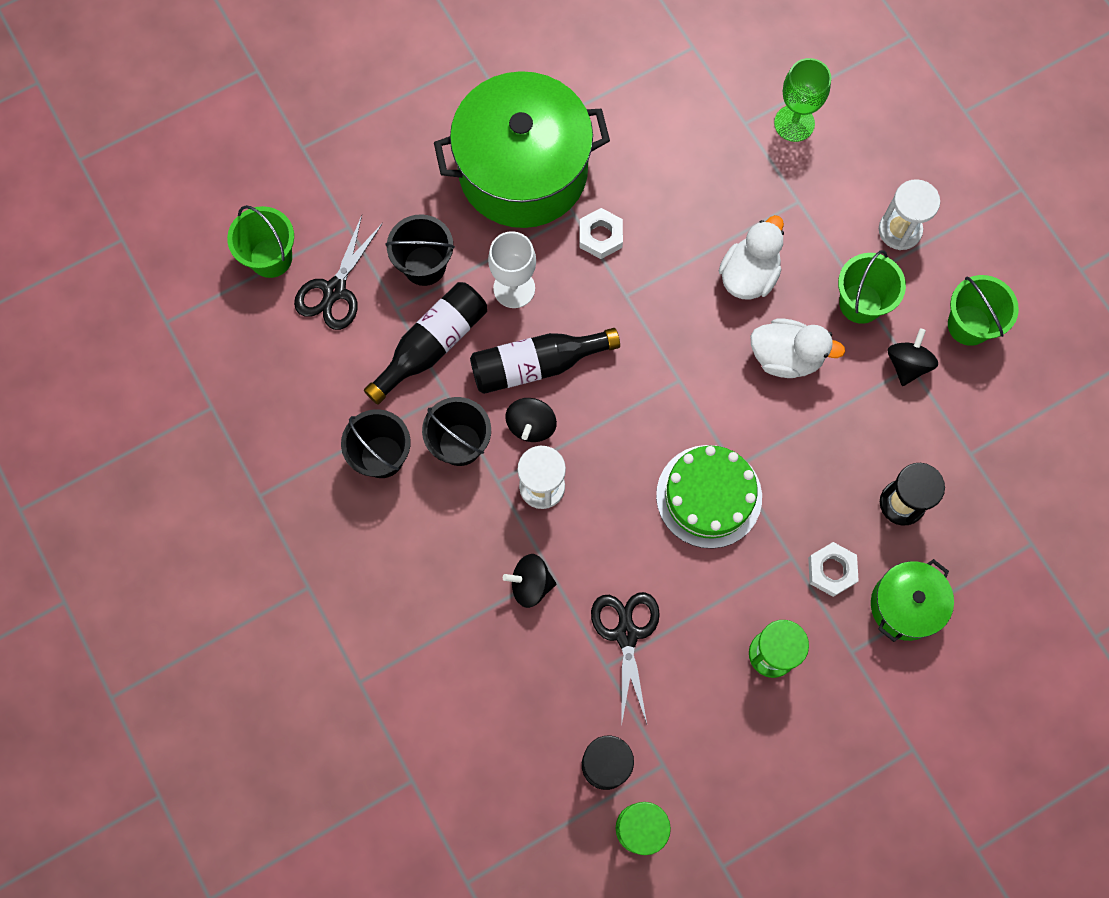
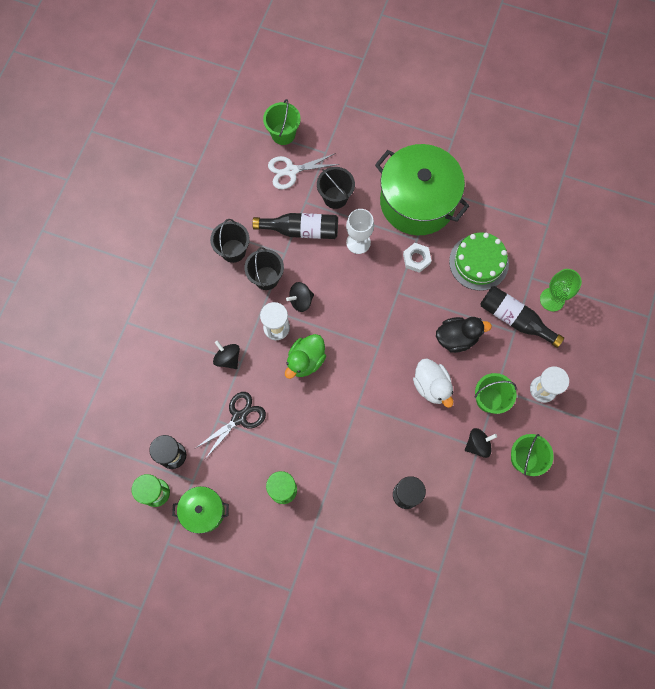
camera: 50 degrees right, 0 degrees up
(335, 290) = (291, 171): black scissors -> white scissors
(536, 365) = (331, 280): black bottle -> black bottle (515, 319)
(620, 485) = (305, 360): none -> green duck
(709, 496) = (334, 403): green cake -> green cake (478, 262)
(748, 275) = (457, 338): white duck -> black duck
(831, 570) = (345, 486): white nut -> none
(905, 605) = (357, 534): green pot -> green pot (203, 511)

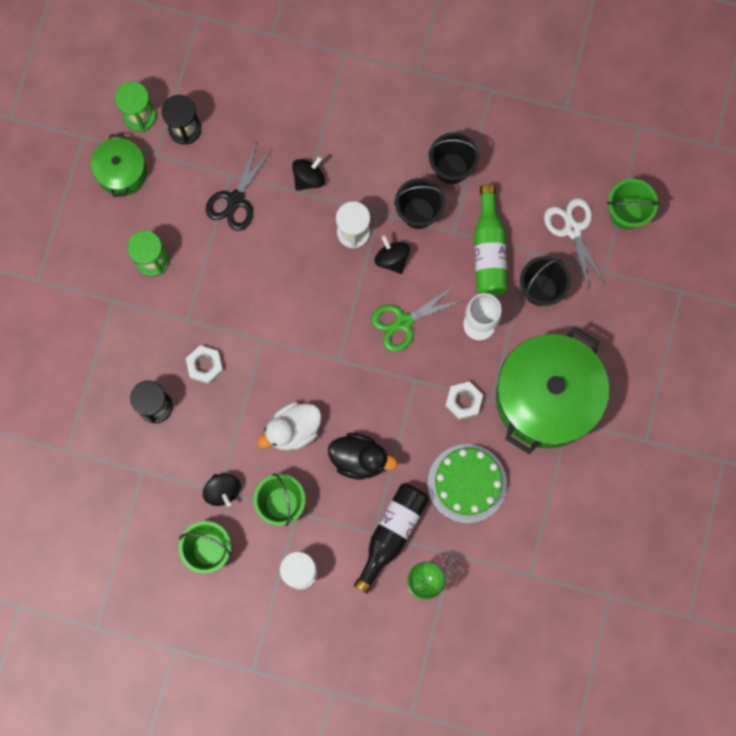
camera: 85 degrees right, 5 degrees up
(239, 417) = (236, 200): black scissors -> black scissors turned 75 degrees clockwise
(301, 230) = (489, 250): black bottle -> green bottle
(305, 360) = (313, 272): green duck -> none
(352, 296) = (403, 322): none -> green scissors
(375, 452) = (205, 365): none -> white nut
(457, 338) = (359, 459): black duck -> black duck turned 60 degrees counterclockwise

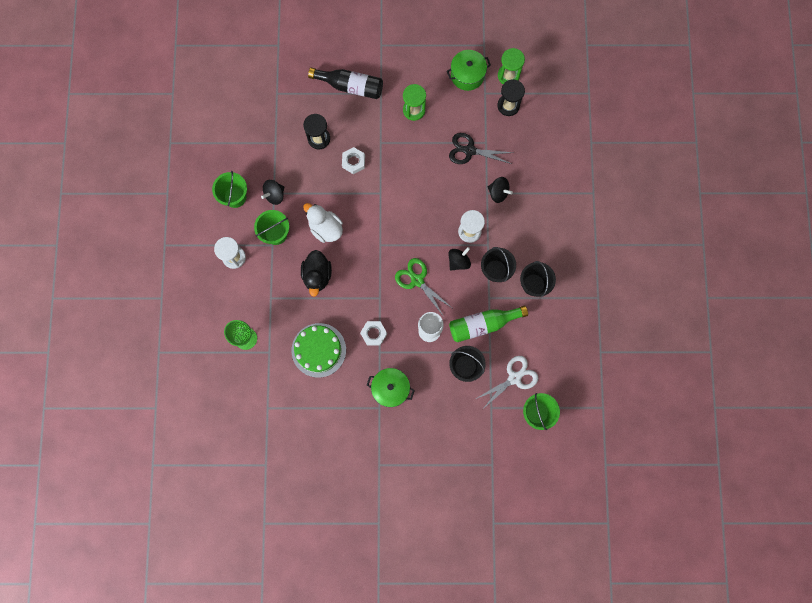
camera: 75 degrees right, 0 degrees up
(392, 533) = (273, 309): black bottle -> black bottle (350, 86)
(546, 398) = (390, 389): green pot -> green pot, size x0.50

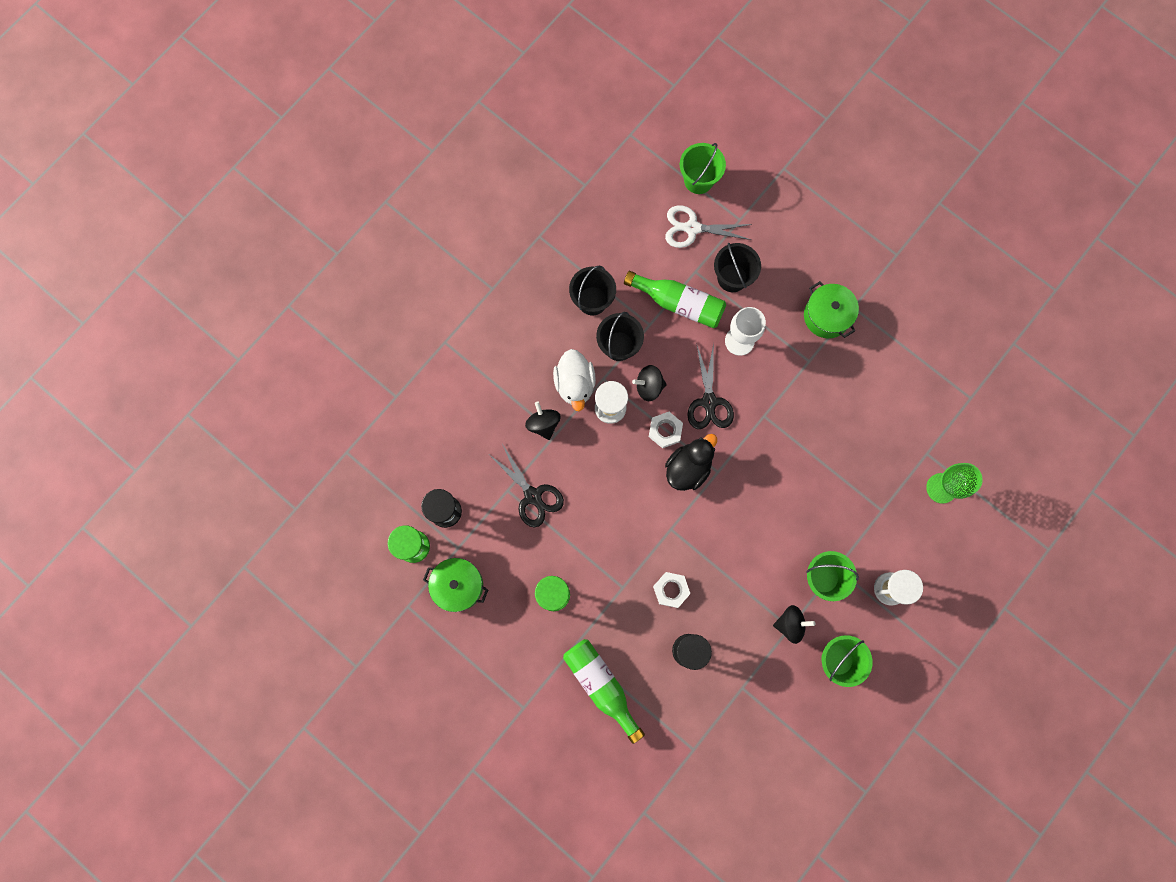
camera: 140 degrees left, 0 degrees up
(317, 275) = (812, 493): black duck -> black duck (688, 468)
(318, 350) = (871, 413): green cake -> none
(325, 228) = (762, 538): white duck -> white duck (575, 384)
(350, 86) = (601, 685): black bottle -> green bottle
(373, 333) = (800, 384): white nut -> white nut (665, 430)
(417, 280) = (709, 402): green scissors -> black scissors

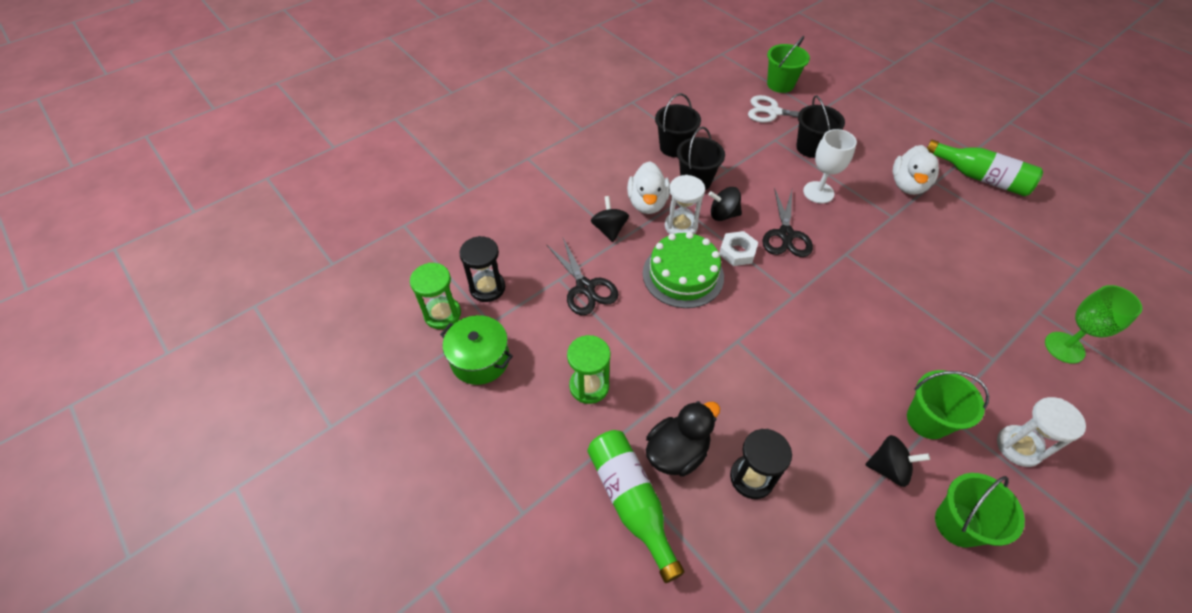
camera: 10 degrees right, 25 degrees down
(618, 466) = (683, 275): none -> green cake
(671, 590) = (733, 404): white nut -> none
(679, 303) = (758, 159): green bottle -> green bottle (980, 177)
(688, 468) = (760, 287): black duck -> black duck (677, 452)
(826, 316) = (908, 185): green pot -> white duck

